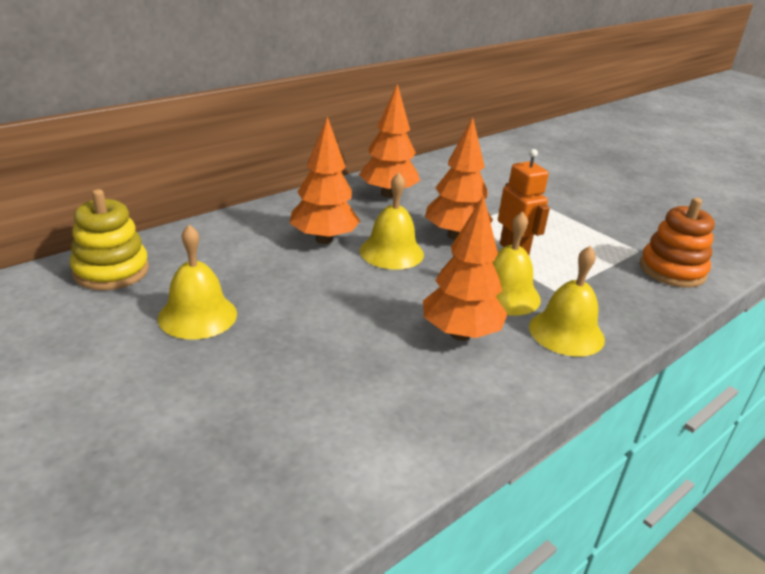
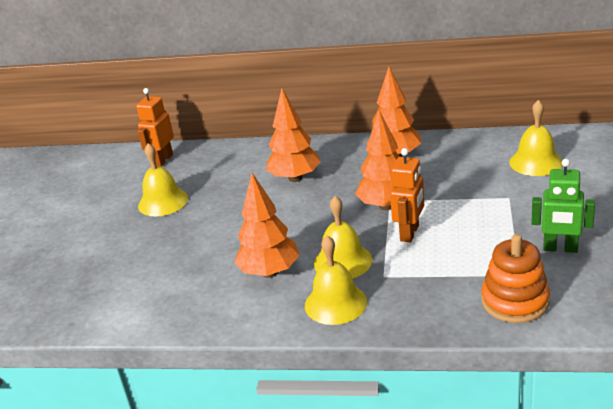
camera: 55 degrees right, 0 degrees up
(111, 271) = (163, 160): yellow stacking toy -> orange robot
(391, 252) = (321, 202): yellow bell -> yellow bell (536, 162)
(628, 223) = (560, 248): none -> green robot

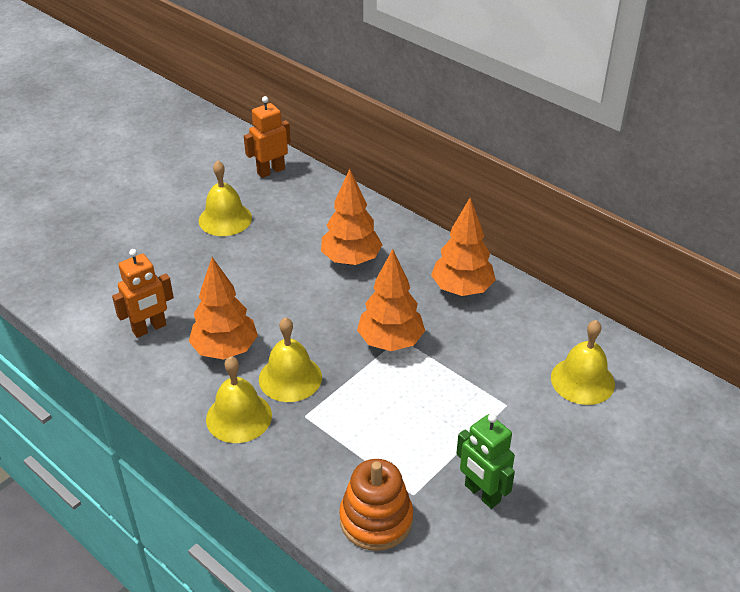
camera: 30 degrees right, 10 degrees up
(410, 233) = (376, 385): orange robot -> orange robot (149, 328)

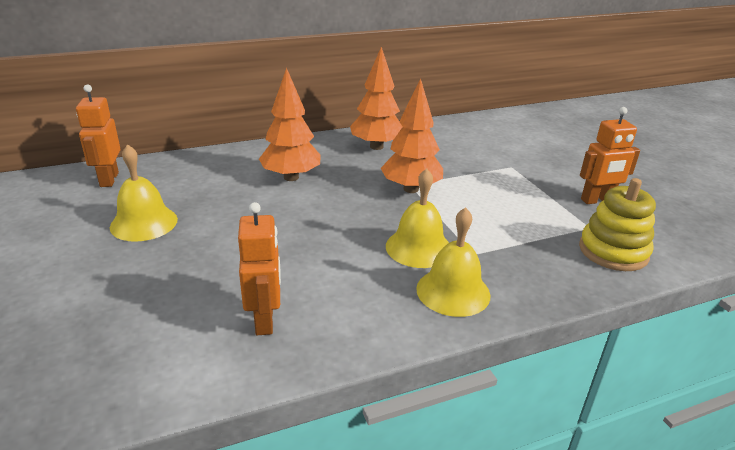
camera: 65 degrees left, 10 degrees down
(225, 350) = (348, 275): orange tree -> none
(376, 519) = (613, 251): orange stacking toy -> yellow stacking toy
(482, 493) = (597, 200): green robot -> orange robot
(582, 380) = (503, 137): yellow bell -> none

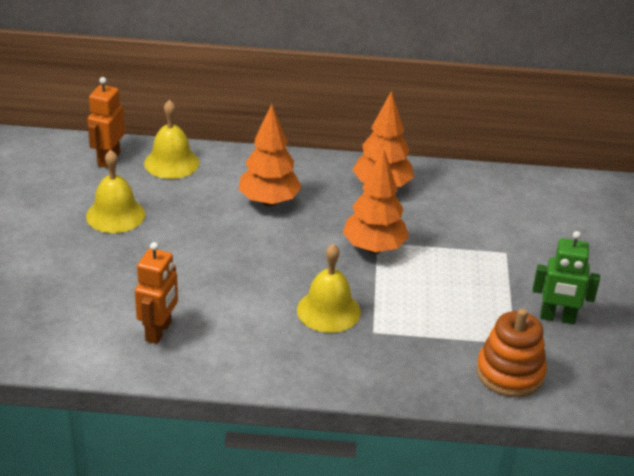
camera: 25 degrees right, 5 degrees up
(453, 291) = (323, 359): yellow bell -> yellow bell (171, 163)
(597, 200) = (557, 318): orange robot -> green robot
(613, 251) = (510, 373): yellow stacking toy -> orange stacking toy

